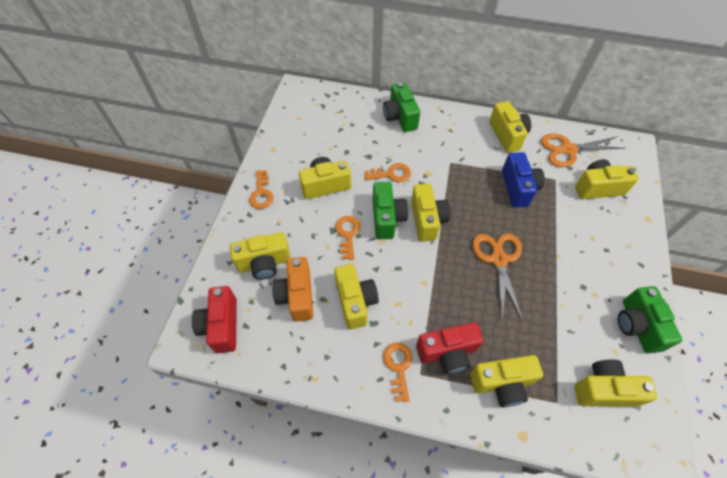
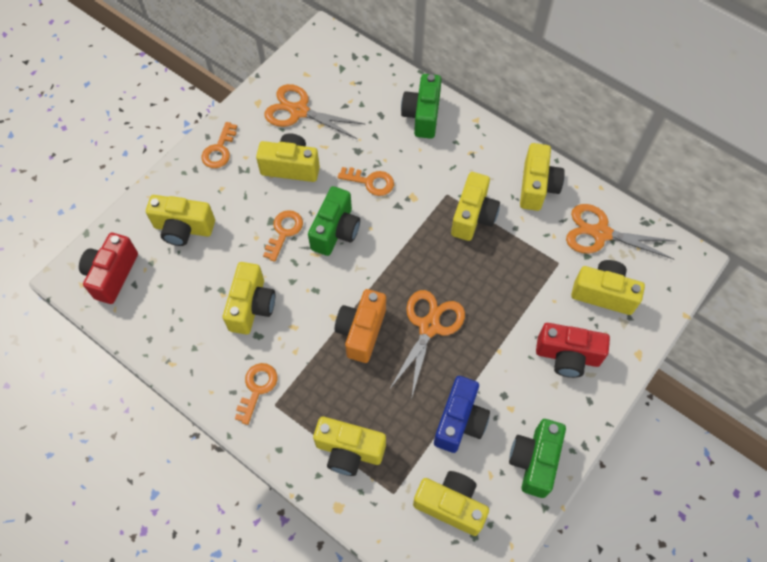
camera: 25 degrees right, 5 degrees up
(297, 296) = (198, 276): orange camera -> orange camera (361, 331)
(308, 144) = (299, 111): none -> orange scissors
(427, 220) = (378, 251): yellow camera -> yellow camera (473, 216)
(447, 353) = (313, 397): red camera -> red camera (567, 356)
(518, 188) = (506, 255): blue camera -> blue camera (459, 421)

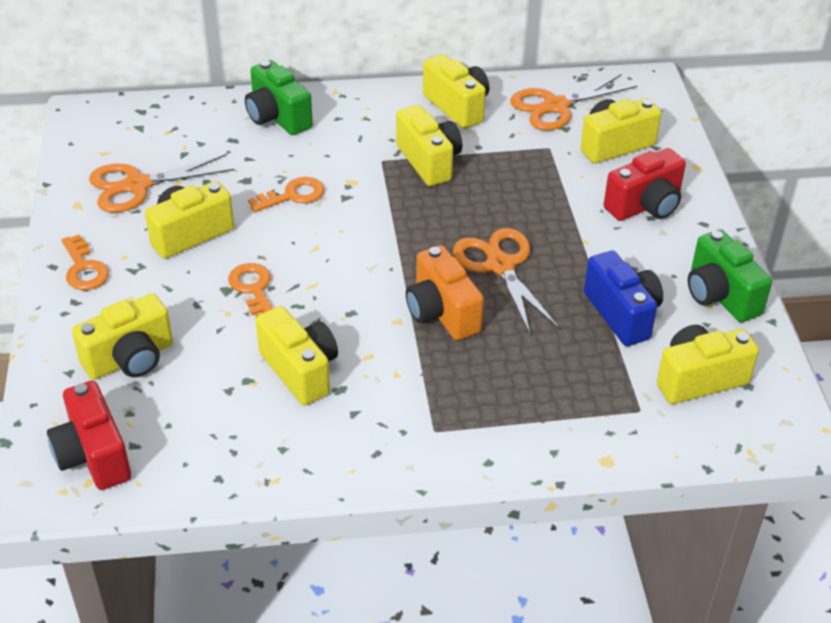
camera: 45 degrees left, 20 degrees down
(257, 388) = (398, 431): orange key -> none
(335, 231) = (308, 254): green camera -> none
(349, 451) = (556, 410): yellow camera -> none

